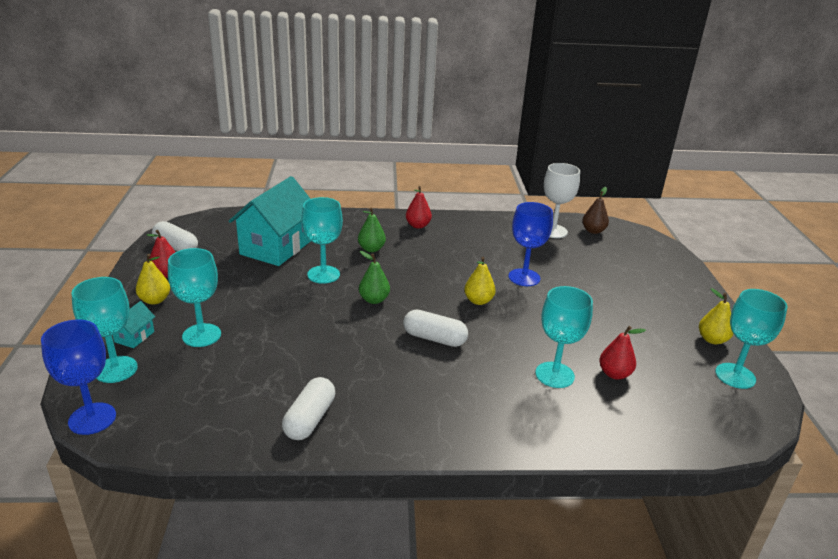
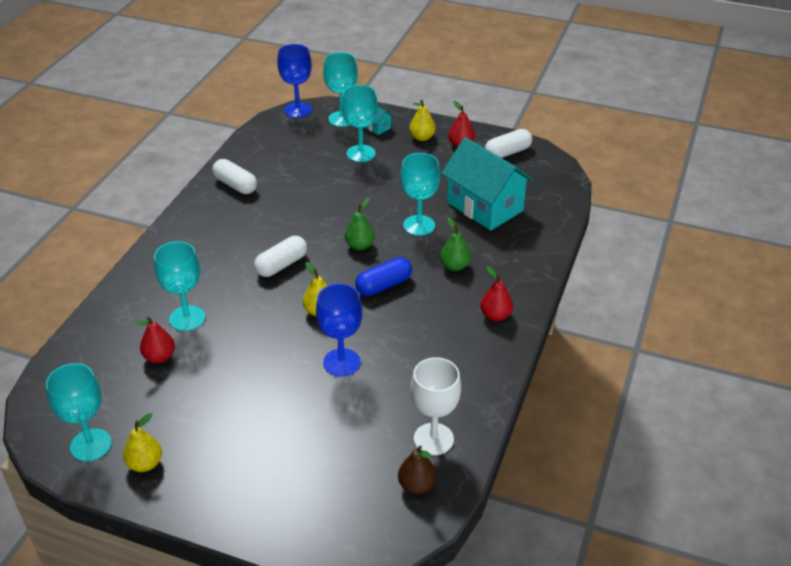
camera: 115 degrees right, 10 degrees up
(420, 276) = (383, 285): none -> blue capsule

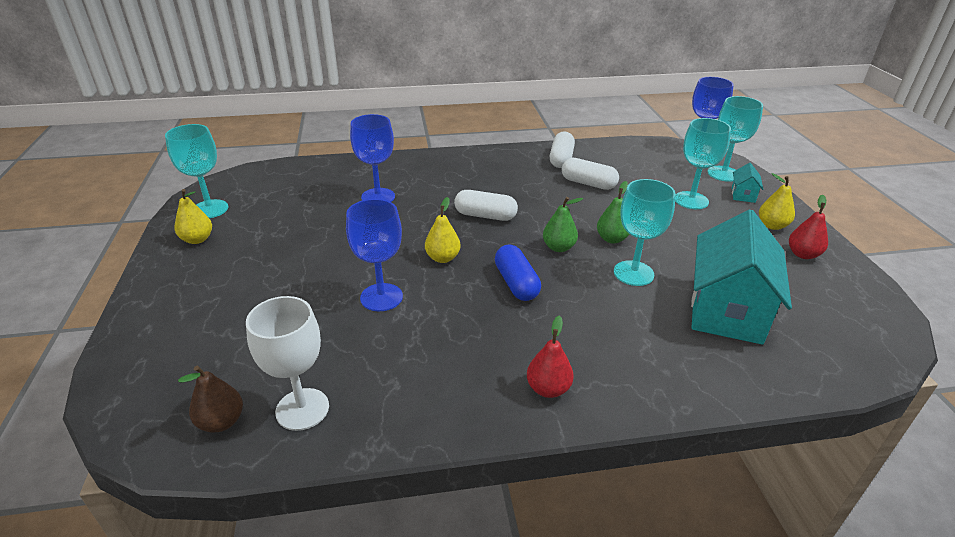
camera: 60 degrees right, 5 degrees down
(159, 357) = (324, 202): red pear -> none
(187, 318) = (378, 197): turquoise goblet -> blue goblet
(383, 285) = (516, 283): blue capsule -> blue capsule turned 45 degrees clockwise
(454, 266) = (598, 323): green pear -> green pear (611, 239)
(507, 152) = (847, 293): white capsule -> white capsule (588, 183)

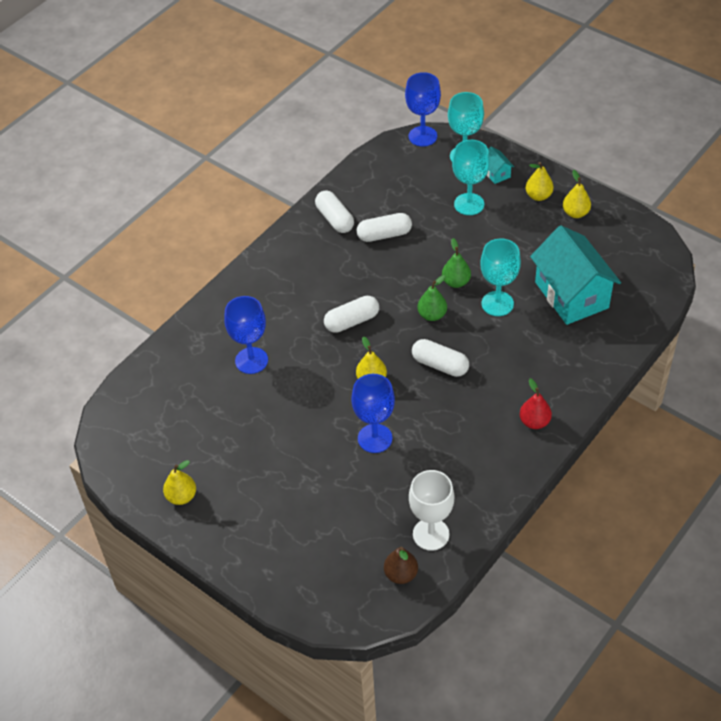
camera: 40 degrees left, 15 degrees up
(210, 209) = (142, 468): turquoise goblet -> none
(516, 283) = (440, 365): blue capsule -> white capsule
(802, 254) = (575, 213): red pear -> yellow pear

